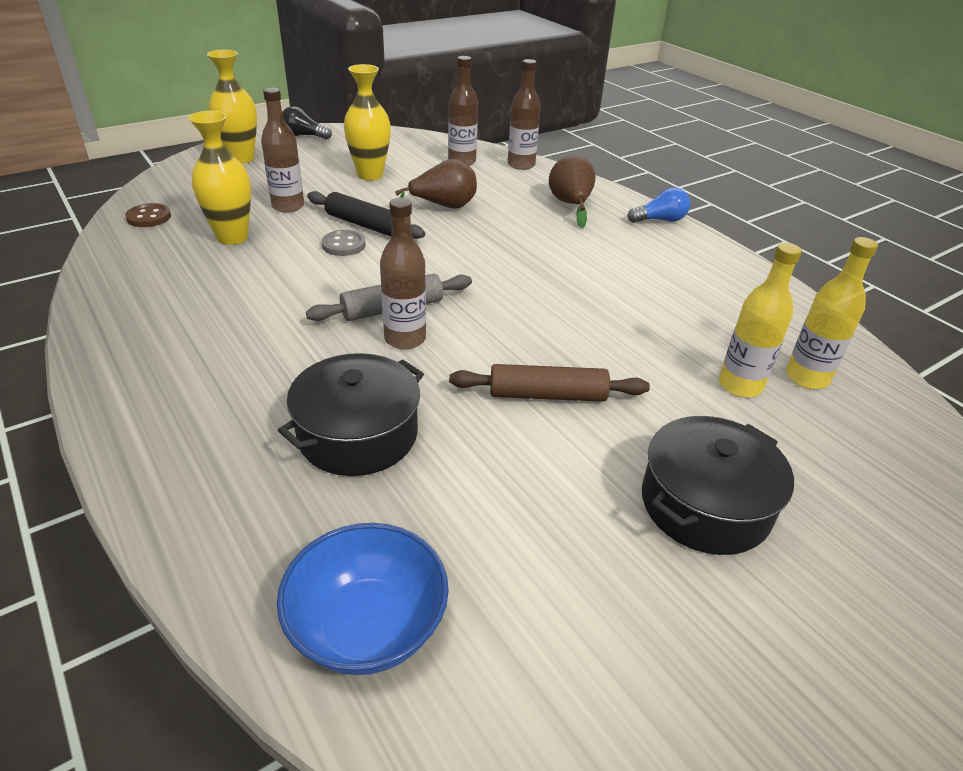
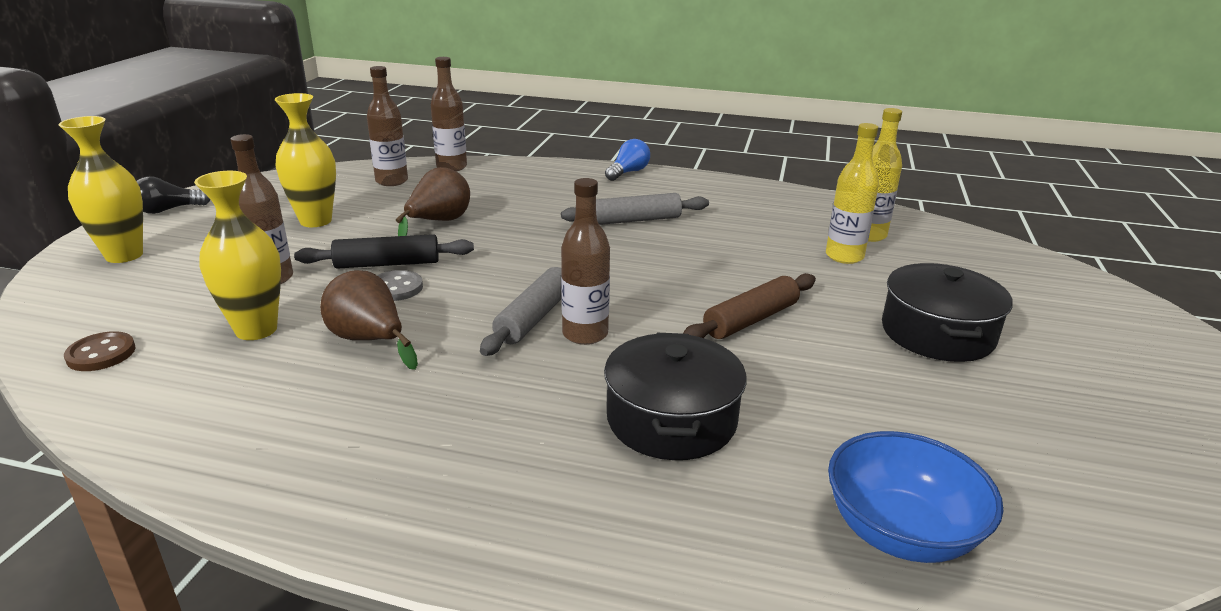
camera: 40 degrees left, 10 degrees down
(570, 205) = (545, 184): brown pear -> brown pear (369, 341)
(595, 265) = (635, 220): none -> grey rolling pin

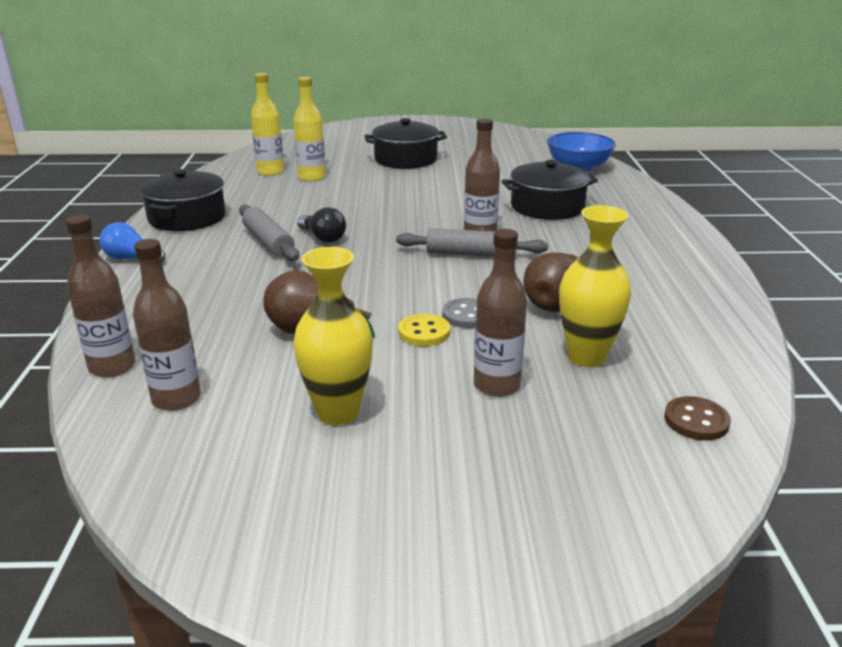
camera: 105 degrees left, 0 degrees up
(124, 255) = (522, 532): yellow vase -> none
(168, 210) = (351, 582): black light bulb -> black light bulb (323, 238)
(387, 264) = (424, 332): black rolling pin -> yellow button
(719, 192) = (187, 217): none -> black pot
(751, 320) = (423, 196): brown rolling pin -> none

